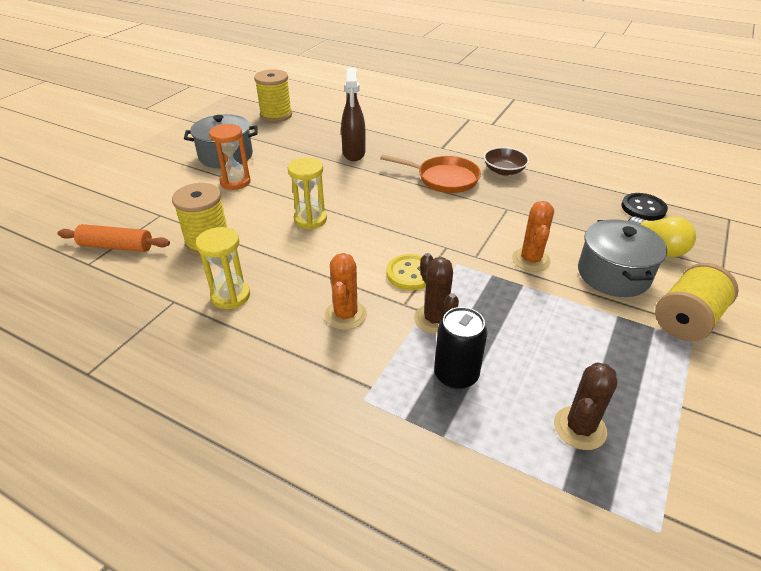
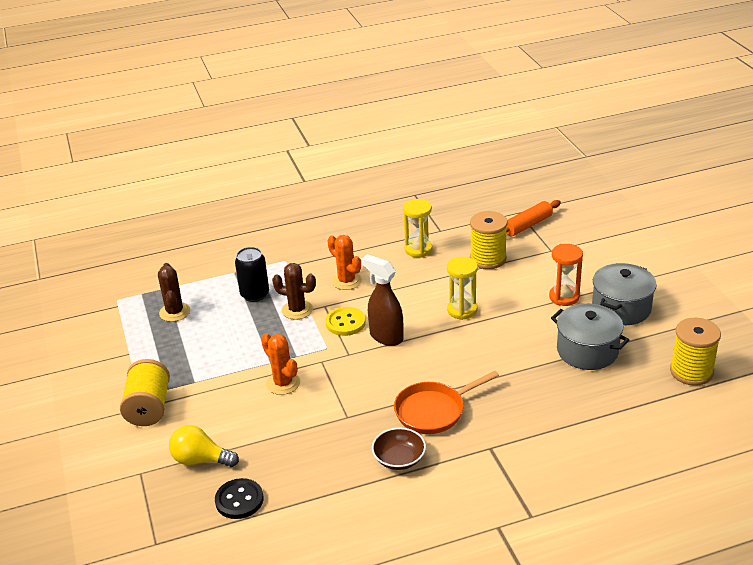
camera: 135 degrees right, 5 degrees down
(354, 154) = (543, 382): brown spray bottle -> brown spray bottle (386, 337)
(613, 274) = (217, 411): grey pot -> grey pot (587, 351)

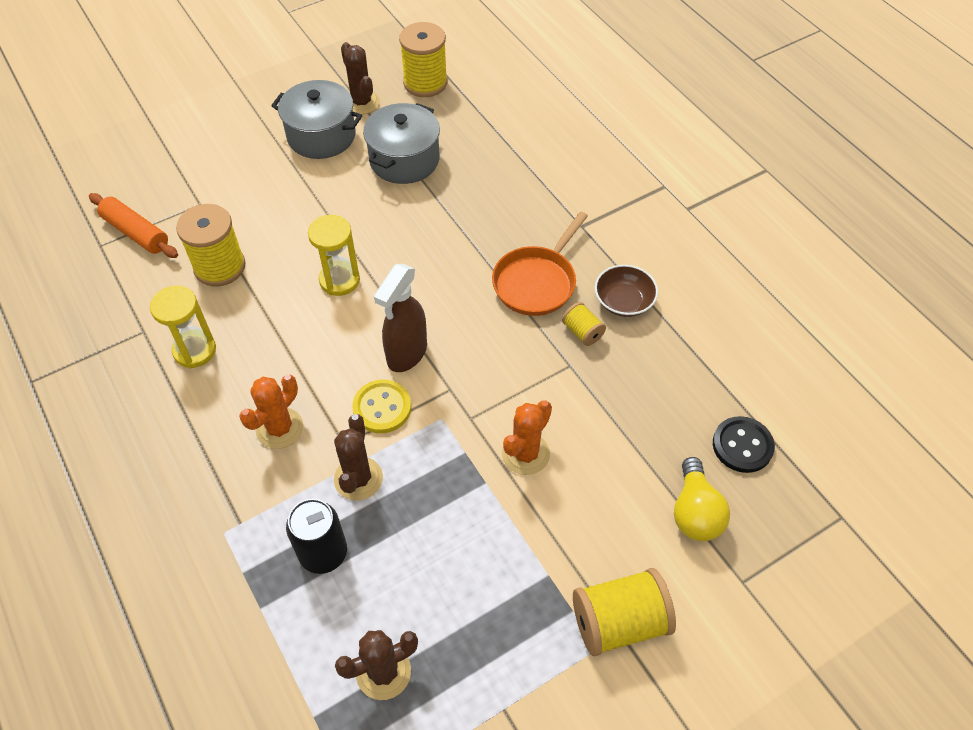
camera: 105 degrees left, 20 degrees up
(376, 429) = (582, 332): none -> yellow spool
(434, 411) = (537, 282): orange pan -> orange pan turned 75 degrees clockwise
(564, 297) = (303, 185): orange hourglass -> none
(664, 332) = (361, 102): none -> brown cactus

